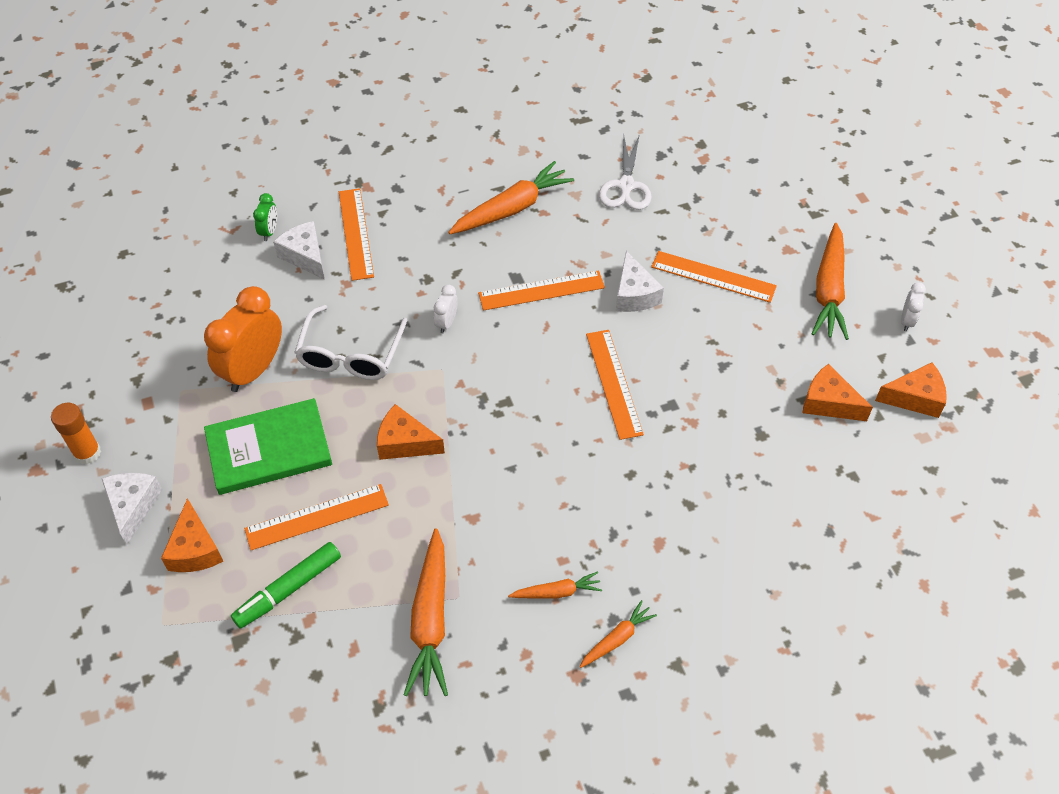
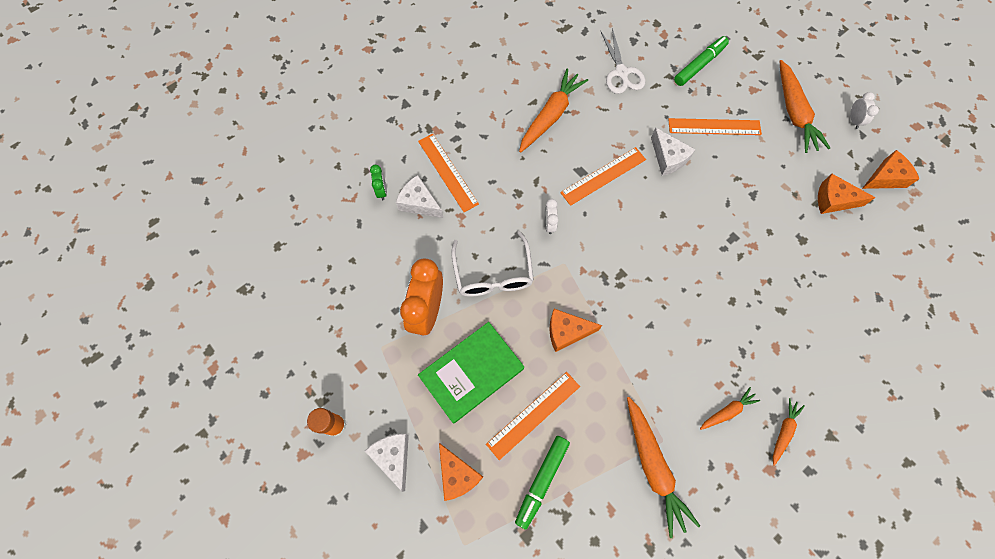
camera: 20 degrees left, 15 degrees up
(614, 383) = (688, 233): orange ruler -> none
(731, 203) = (699, 65): none -> green marker

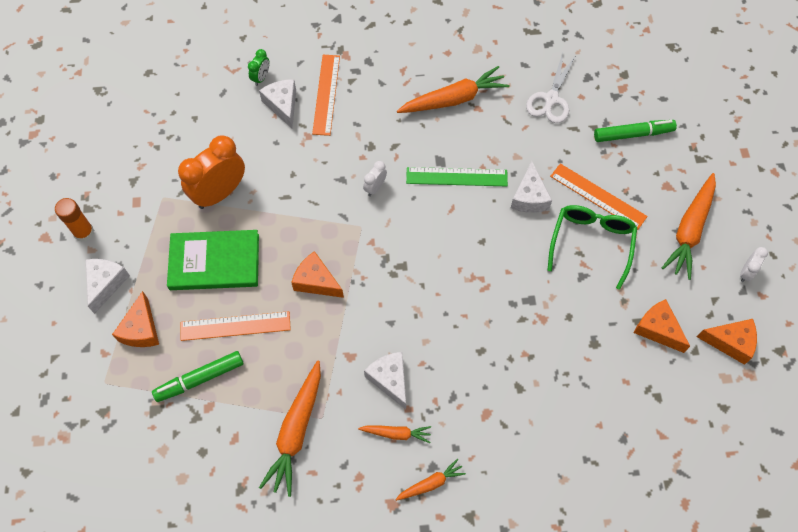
camera: 35 degrees right, 5 degrees down
(493, 274) = (295, 197): white glasses -> none
(603, 176) = (456, 177): orange ruler -> green ruler
(687, 372) = (390, 380): none -> white cheese
(739, 165) = (591, 243): none -> green glasses

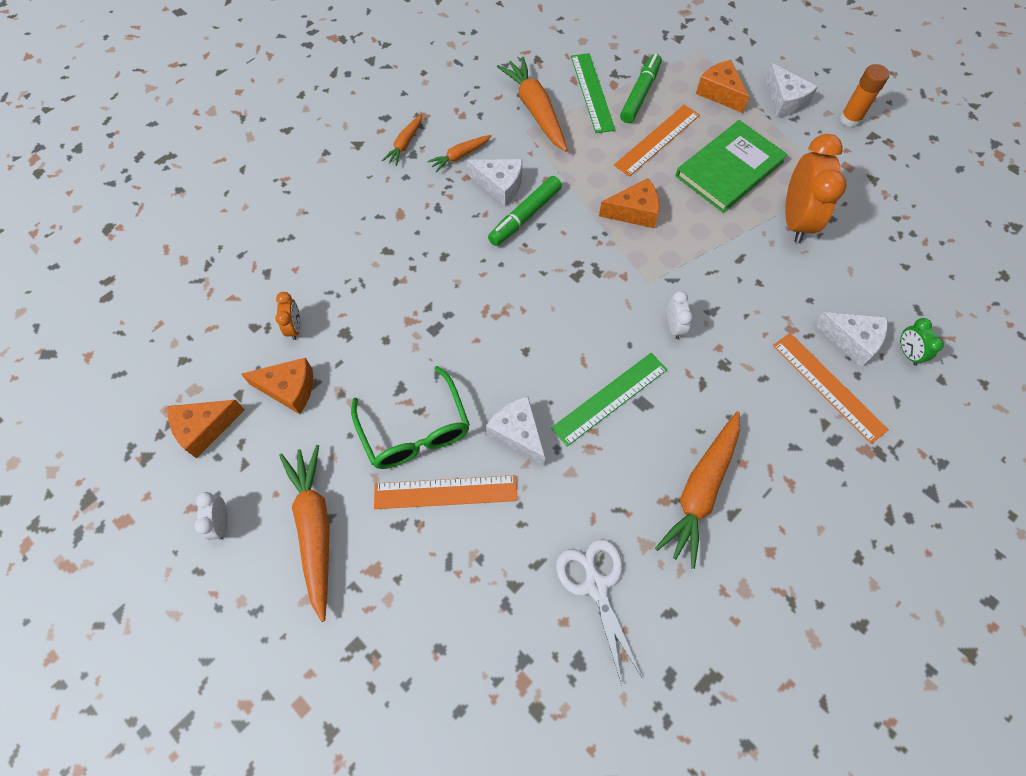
camera: 140 degrees right, 0 degrees up
(234, 412) = (592, 92): none -> green ruler
(628, 373) = (295, 327): none -> orange clock
(633, 134) = (461, 614): green marker -> green marker (525, 216)

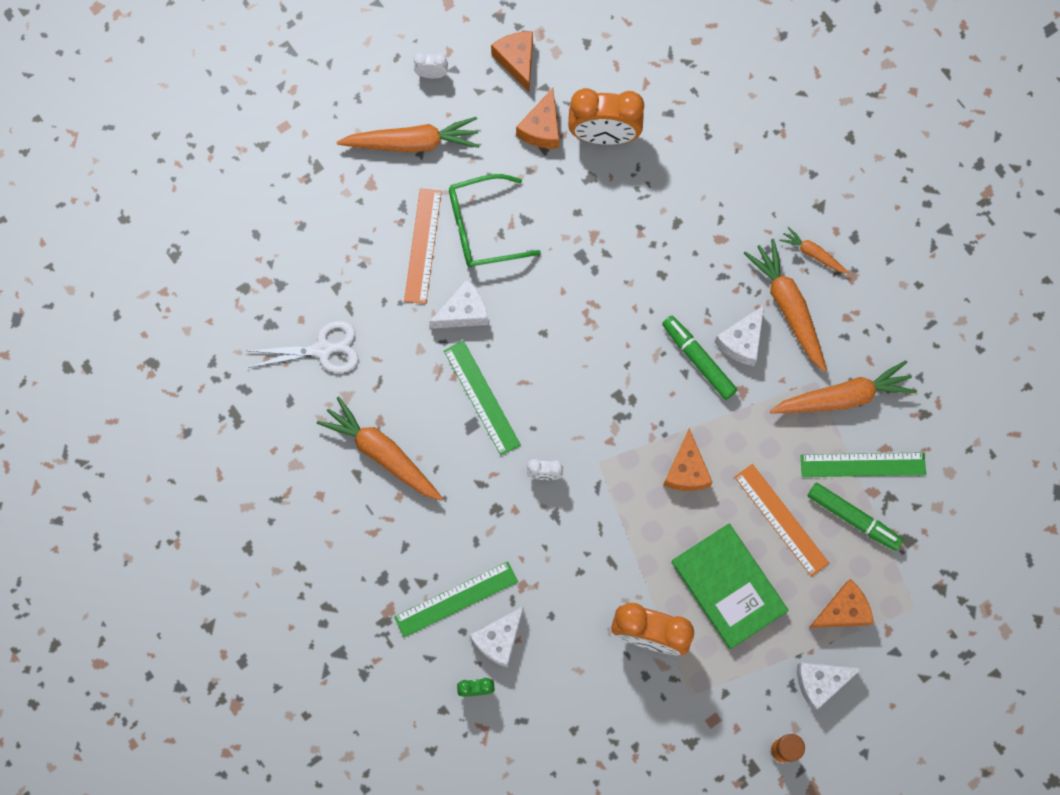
camera: 100 degrees right, 10 degrees up
(295, 327) = (604, 135): orange clock -> orange clock, size x2.17
(460, 156) = (788, 307): orange carrot -> orange carrot, size x1.90
(828, 387) = (456, 599): orange ruler -> green ruler

